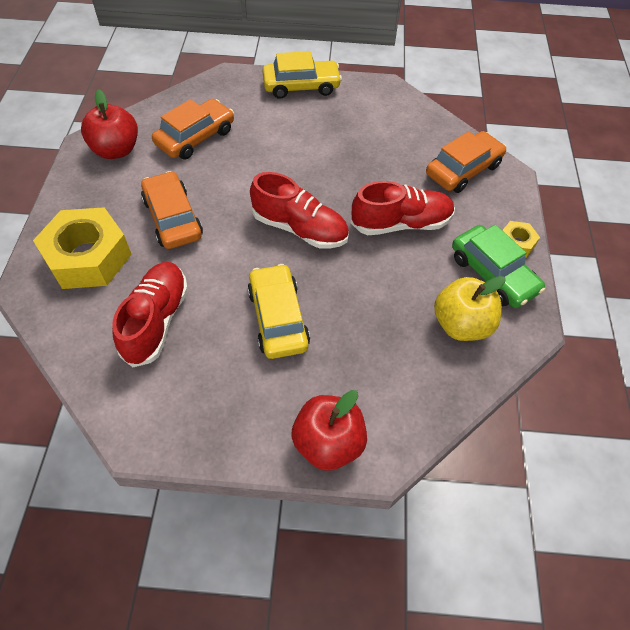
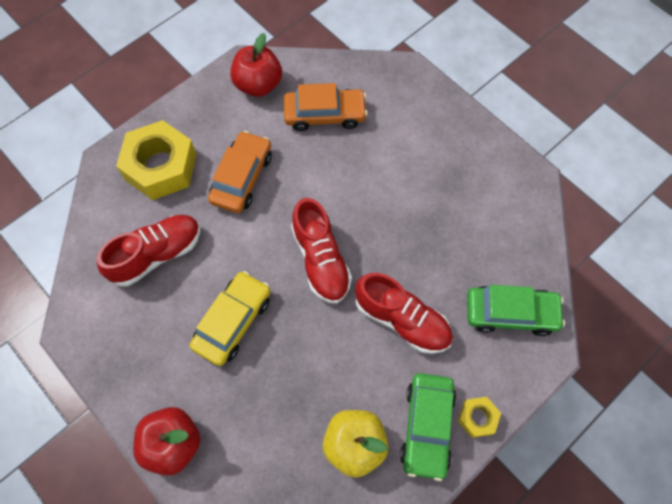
camera: 45 degrees right, 10 degrees up
(301, 86) = (457, 123): yellow car -> none
(463, 170) = (510, 313): orange car -> green car

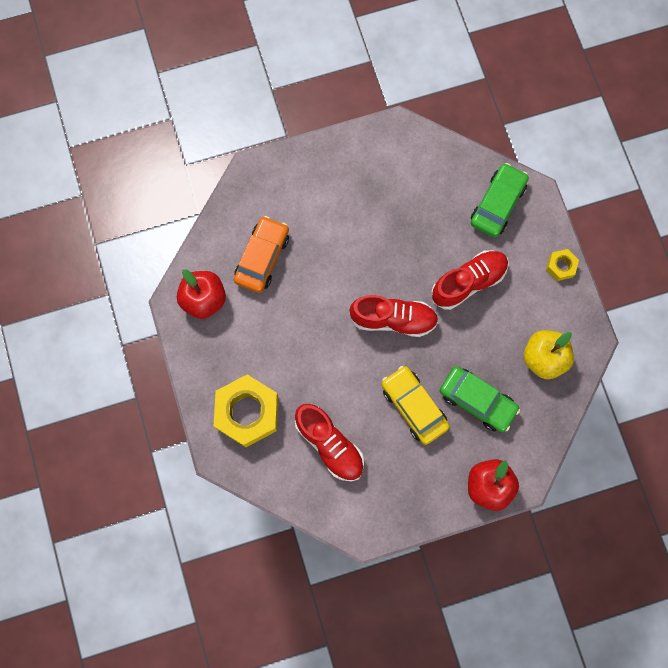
camera: 65 degrees left, 10 degrees up
(157, 255) = (329, 444): red shoe -> red shoe turned 150 degrees clockwise
(242, 178) = (290, 350): orange car -> none
(427, 427) = (552, 303): green car -> green car (477, 401)

